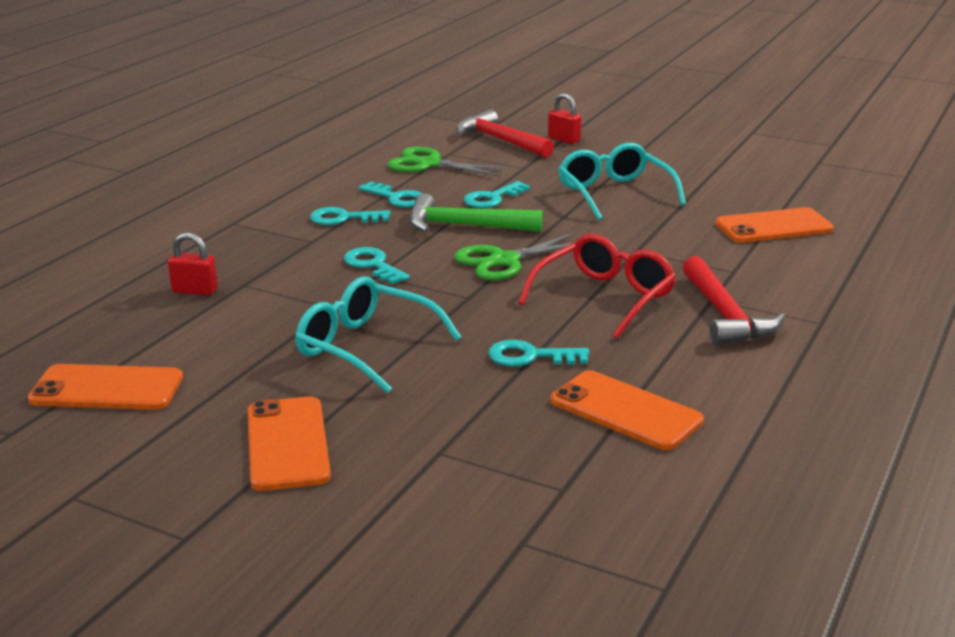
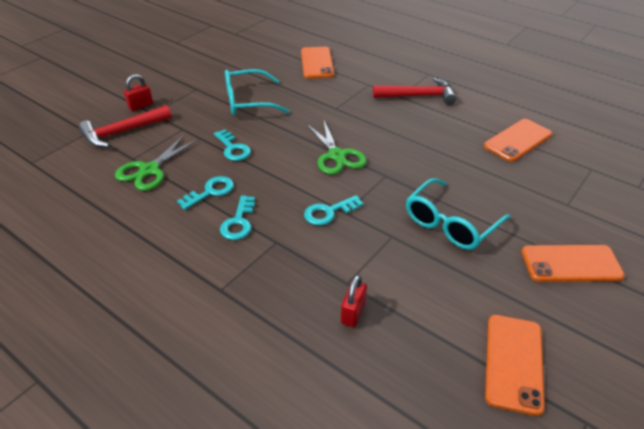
camera: 80 degrees left, 15 degrees up
(464, 226) = (276, 165): green hammer -> none
(530, 356) = (462, 162): turquoise key -> none
(604, 298) = (394, 127): red glasses -> none

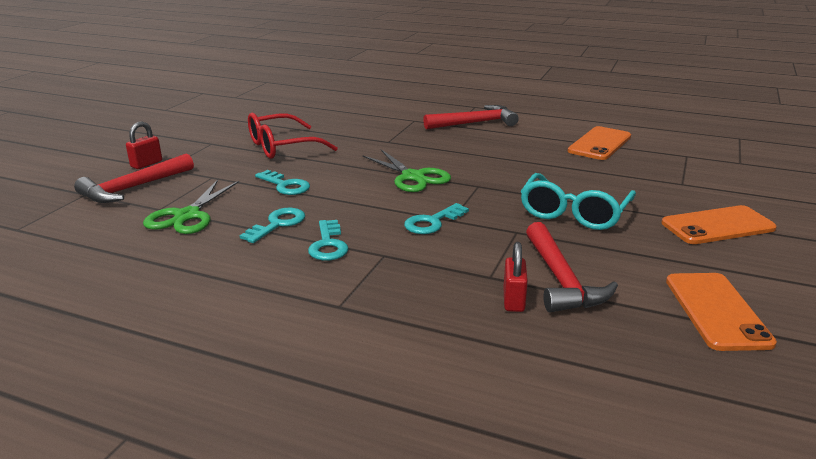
camera: 15 degrees left, 15 degrees down
(248, 102) = (282, 147): turquoise glasses -> red glasses
(317, 63) = (346, 110): orange phone -> none
(402, 299) = (561, 280): none -> red hammer

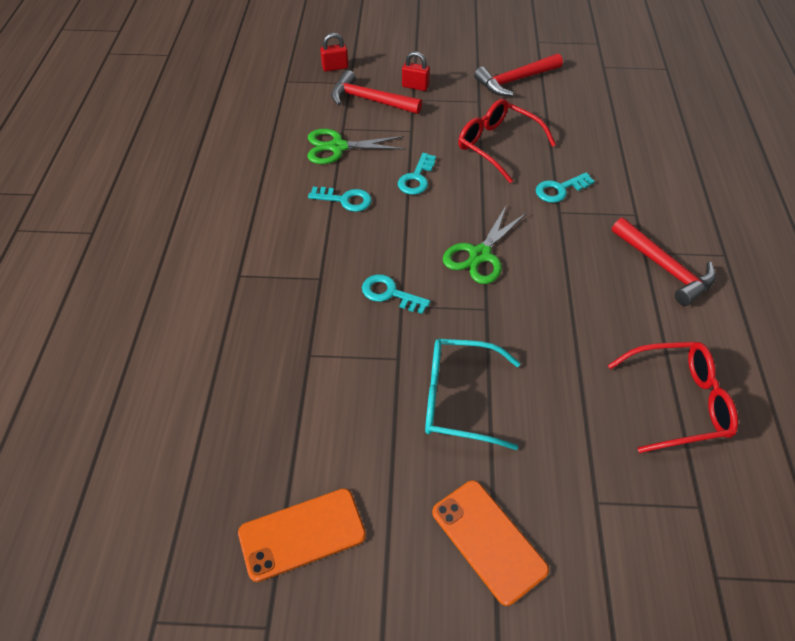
camera: 70 degrees right, 25 degrees up
(328, 245) = (323, 240): turquoise key -> turquoise key (560, 189)
(513, 300) = (276, 378): red padlock -> red padlock (335, 67)
(561, 280) = (319, 406): red hammer -> red hammer (515, 80)
(599, 144) = (679, 402): orange phone -> red glasses

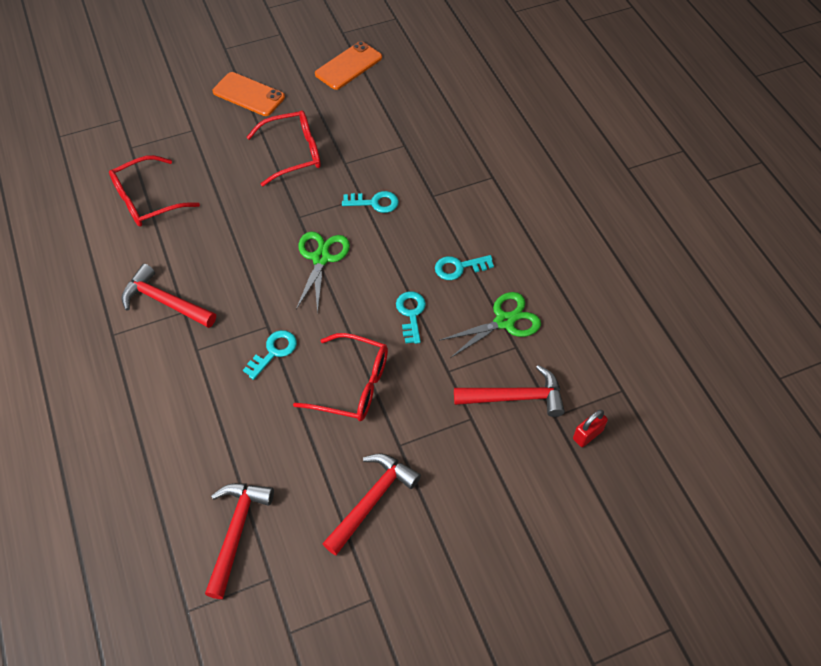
camera: 155 degrees right, 5 degrees up
(415, 86) = (480, 440): red padlock -> none
(458, 399) = (293, 153): turquoise glasses -> red glasses
(623, 93) = (236, 532): none -> red hammer

